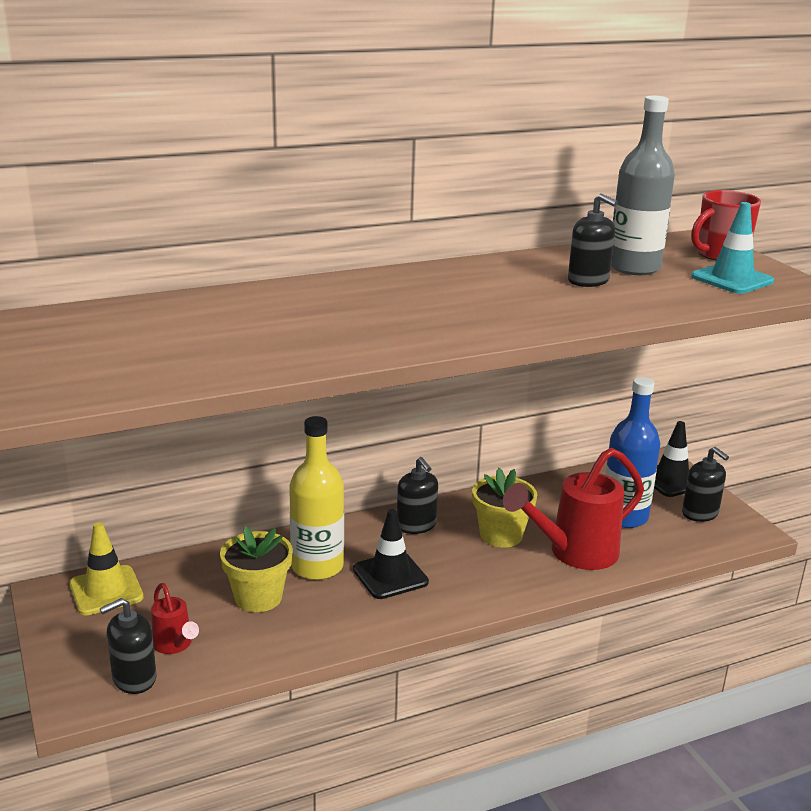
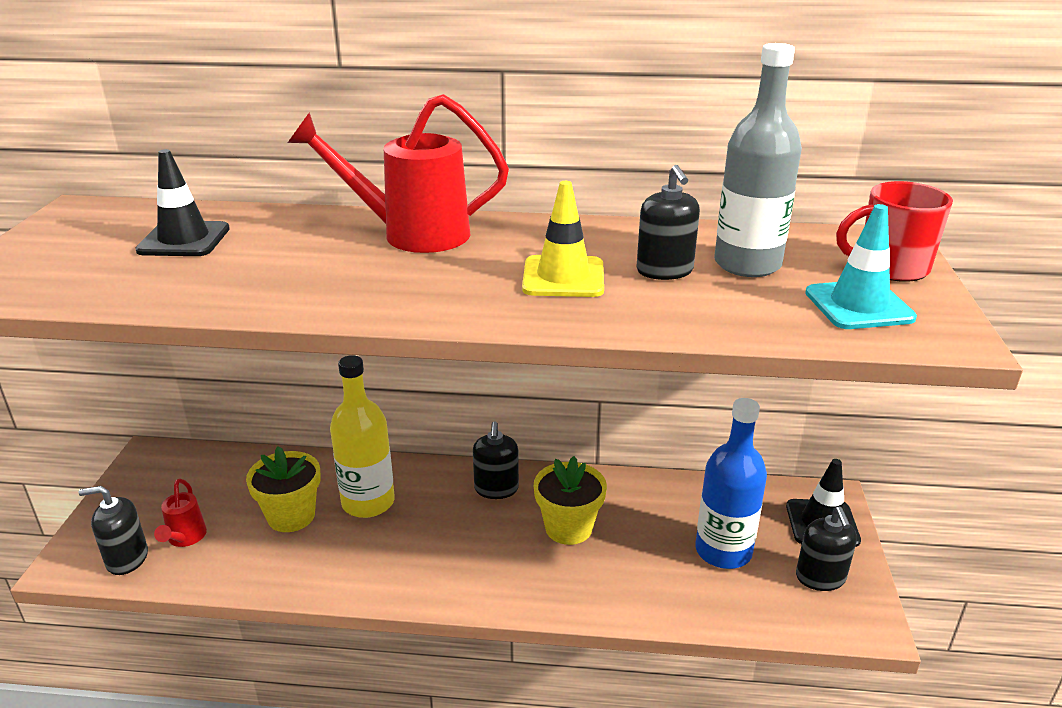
camera: 30 degrees right, 5 degrees up
(106, 591) = (188, 466): yellow traffic cone -> yellow traffic cone (563, 277)
(390, 576) = (422, 535): black traffic cone -> black traffic cone (184, 240)
(573, 553) = (626, 576): red watering can -> red watering can (411, 234)

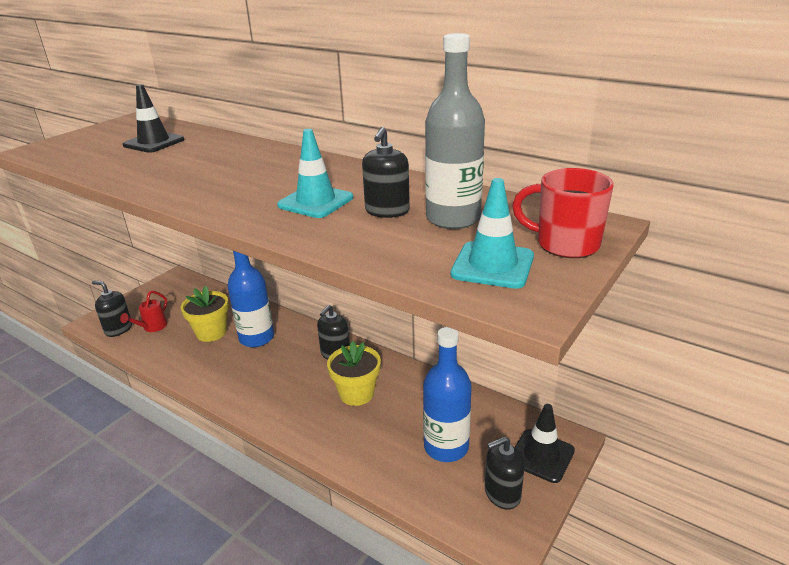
camera: 30 degrees right, 0 degrees up
(368, 502) = (256, 338): yellow bottle -> blue bottle
(411, 234) = (269, 159): red watering can -> none
(563, 277) = (315, 202): yellow traffic cone -> turquoise traffic cone
(820, 577) = (502, 494): black soap dispenser -> black soap dispenser turned 45 degrees clockwise

